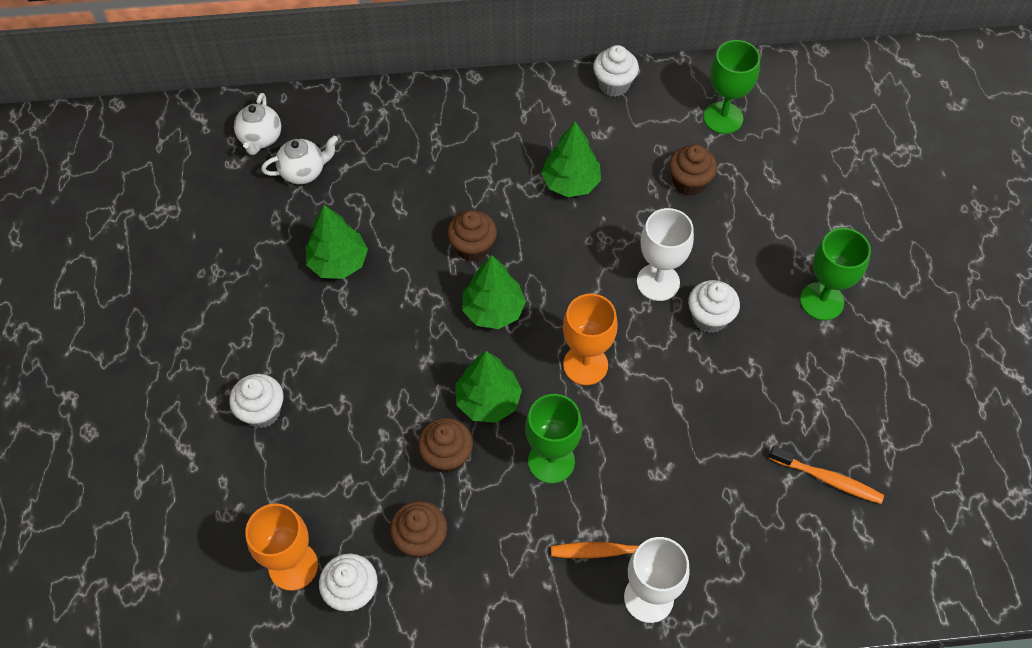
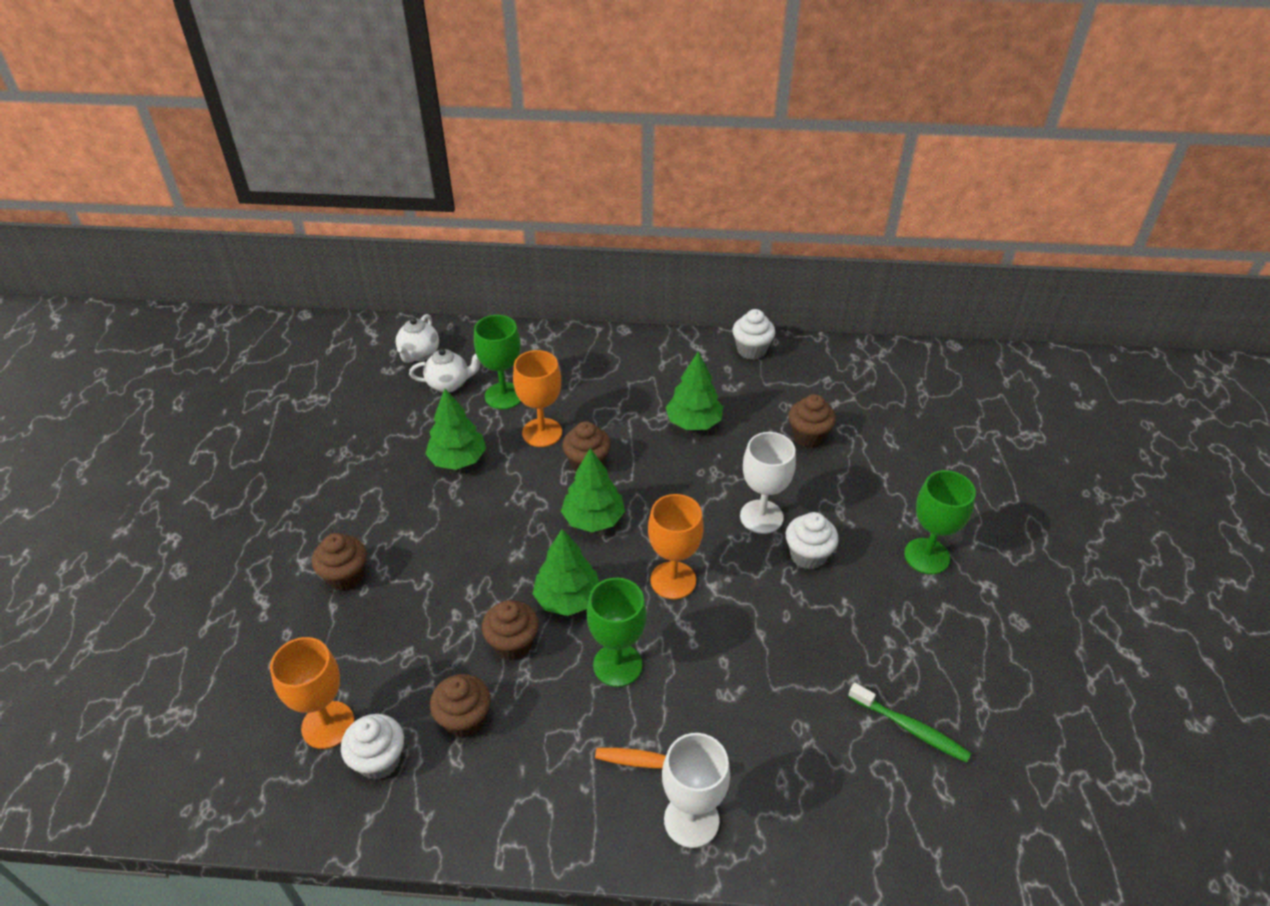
camera: 10 degrees right, 15 degrees down
(262, 411) = (345, 576): white cupcake -> brown cupcake
(417, 217) = (542, 432): none -> orange goblet
(723, 118) = (851, 388): green goblet -> green goblet (504, 396)
(828, 479) = (910, 728): orange toothbrush -> green toothbrush

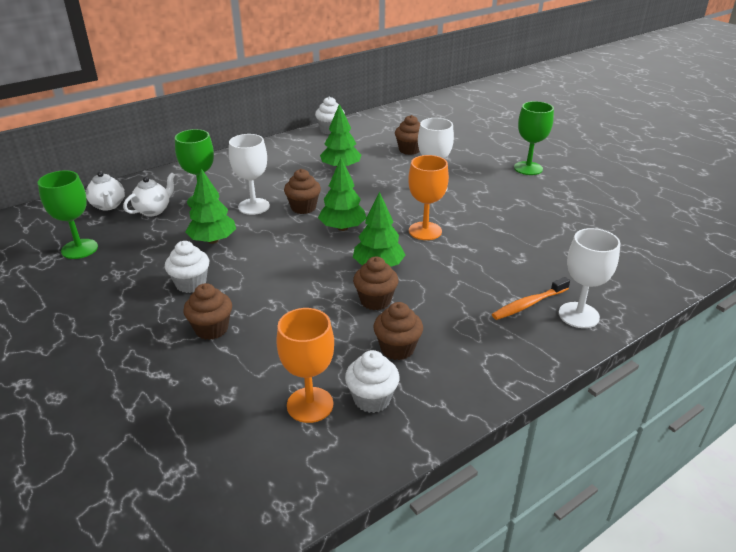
camera: 40 degrees left, 10 degrees down
(542, 432) = (254, 206): orange goblet -> white goblet
(617, 665) = (448, 278): green goblet -> green goblet (79, 249)
(808, 555) = (476, 191): white cupcake -> white cupcake (191, 284)
(910, 728) = (613, 228): green toothbrush -> none

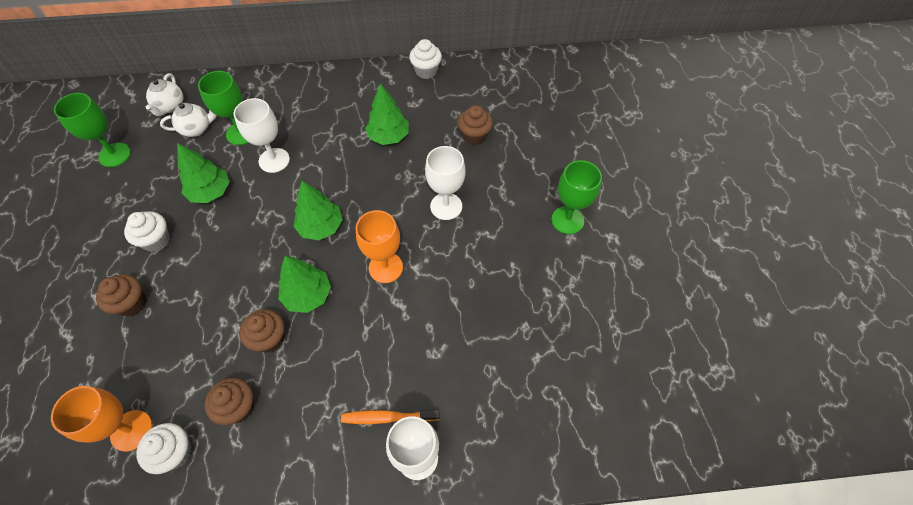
camera: 30 degrees right, 25 degrees up
(303, 207) = (311, 181): brown cupcake -> none

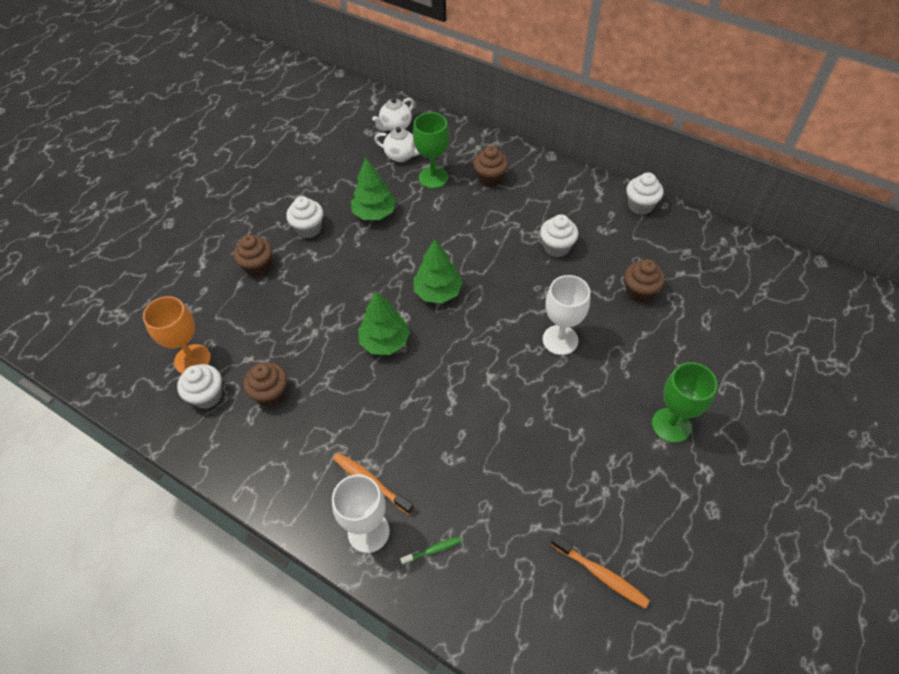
camera: 40 degrees right, 5 degrees down
(115, 155) = (328, 145): green goblet -> none
(269, 339) = (331, 357): brown cupcake -> brown cupcake (490, 179)
(274, 160) = (442, 214): white goblet -> none
(385, 267) = (464, 360): orange goblet -> none
(389, 136) = (556, 247): green tree -> white cupcake
(478, 432) = (433, 550): none -> green toothbrush
(604, 358) = (601, 574): none -> orange toothbrush

